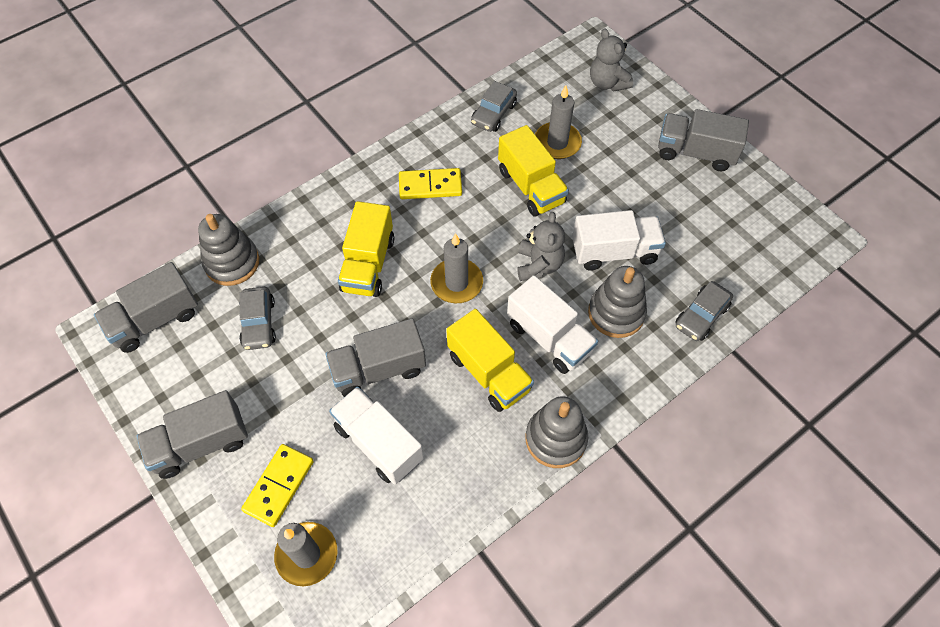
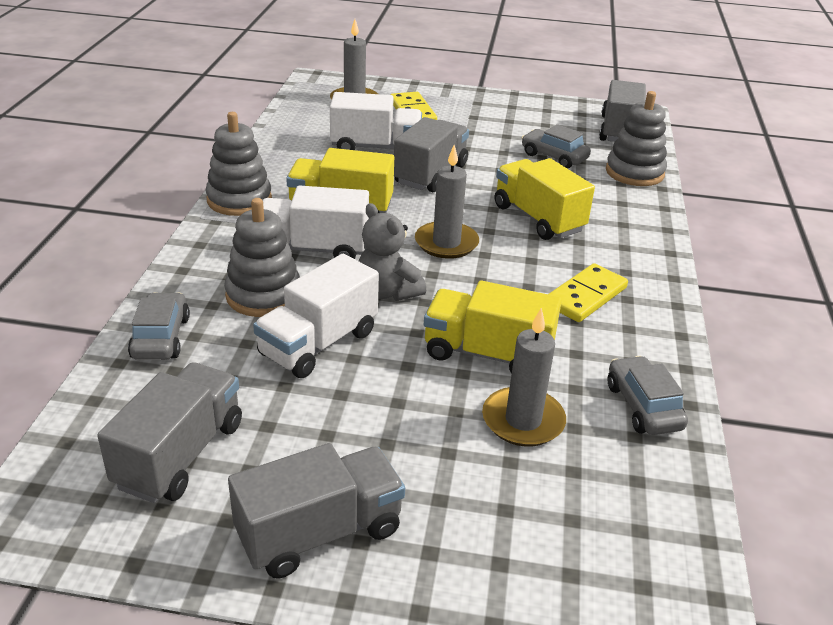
camera: 135 degrees right, 25 degrees down
(200, 444) = (487, 106): grey truck -> grey truck (180, 454)
(607, 83) = (571, 562): grey teddy bear -> none

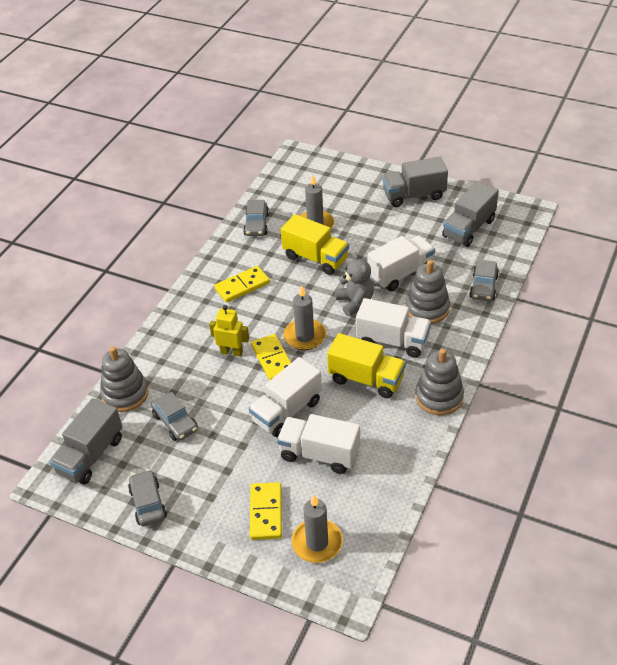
camera: 160 degrees left, 10 degrees up
(430, 174) = (286, 411): grey truck -> white truck
(477, 216) = (272, 359): none -> yellow domino
(531, 109) = (148, 503): none -> grey car
(538, 218) = (231, 352): yellow truck -> yellow robot

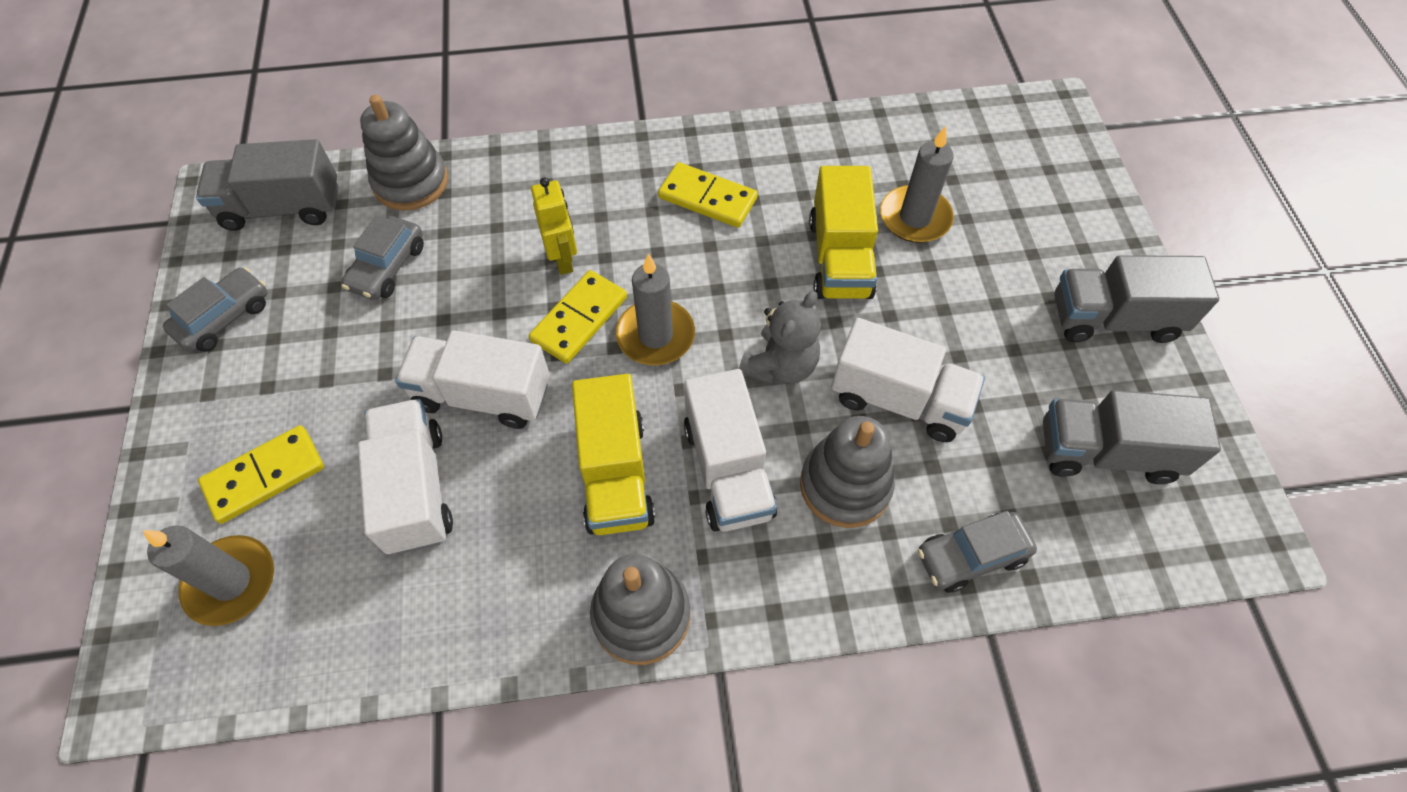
camera: 55 degrees right, 15 degrees up
(256, 224) = (852, 145): grey car -> none
(414, 195) = (1113, 319): grey truck -> grey truck turned 45 degrees counterclockwise

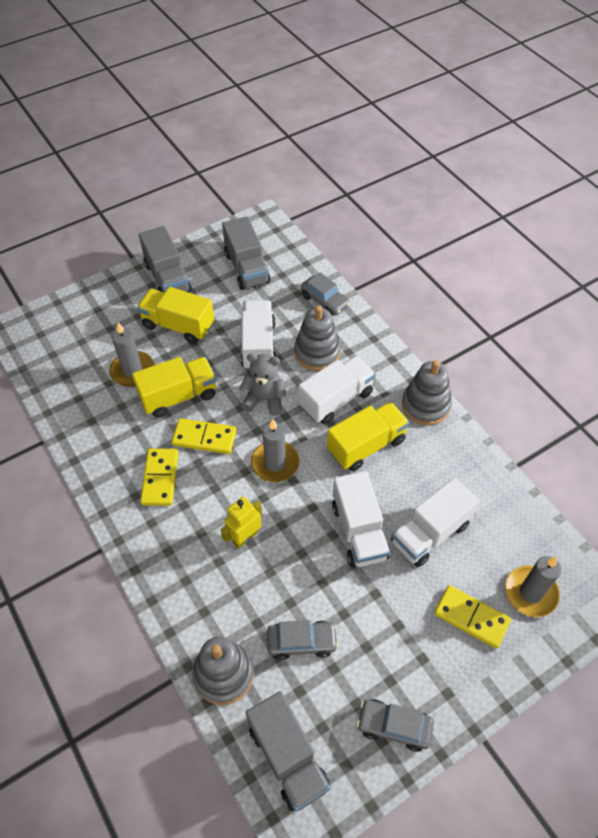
camera: 115 degrees left, 5 degrees down
(579, 319) = (284, 507): yellow domino -> yellow domino (204, 438)
(990, 300) = (178, 325): none -> yellow truck

